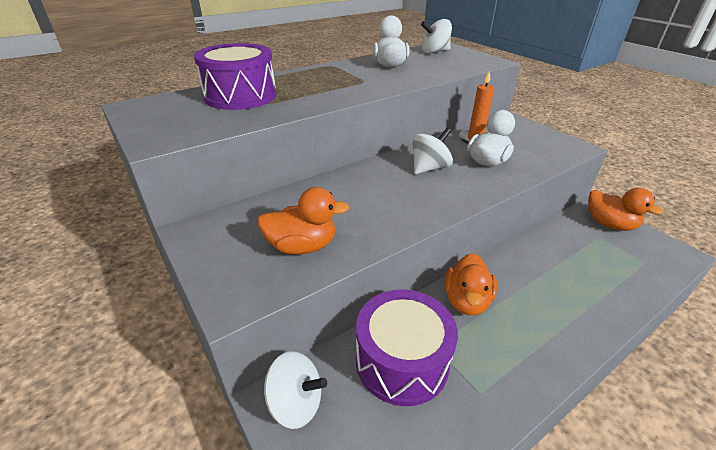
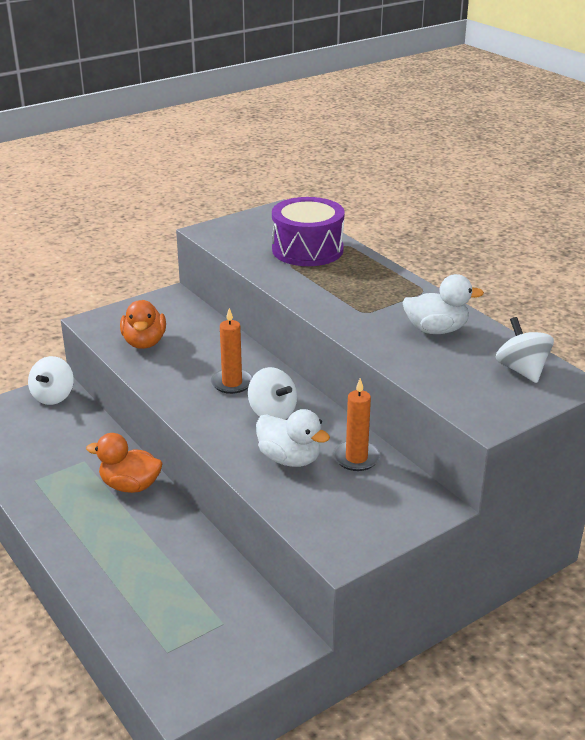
camera: 90 degrees right, 5 degrees down
(386, 187) = (232, 383): none -> orange candle
(402, 361) = (74, 443): purple drum -> none
(609, 224) = (252, 646): orange duck -> none

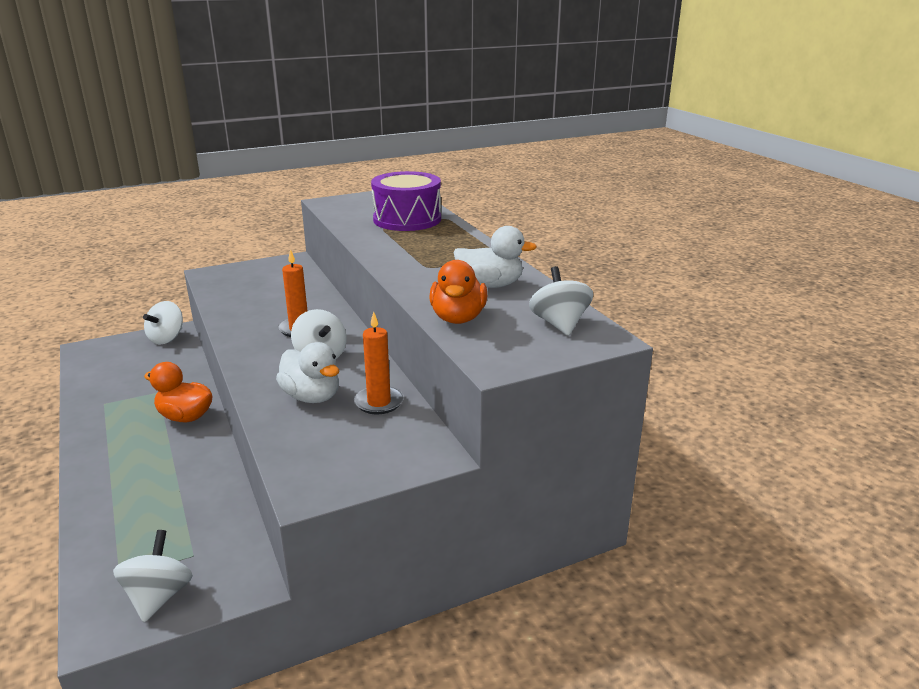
camera: 10 degrees right, 5 degrees down
(144, 342) = (242, 292): orange duck -> orange duck (458, 318)
(215, 664) = (159, 596): none -> white spinning top

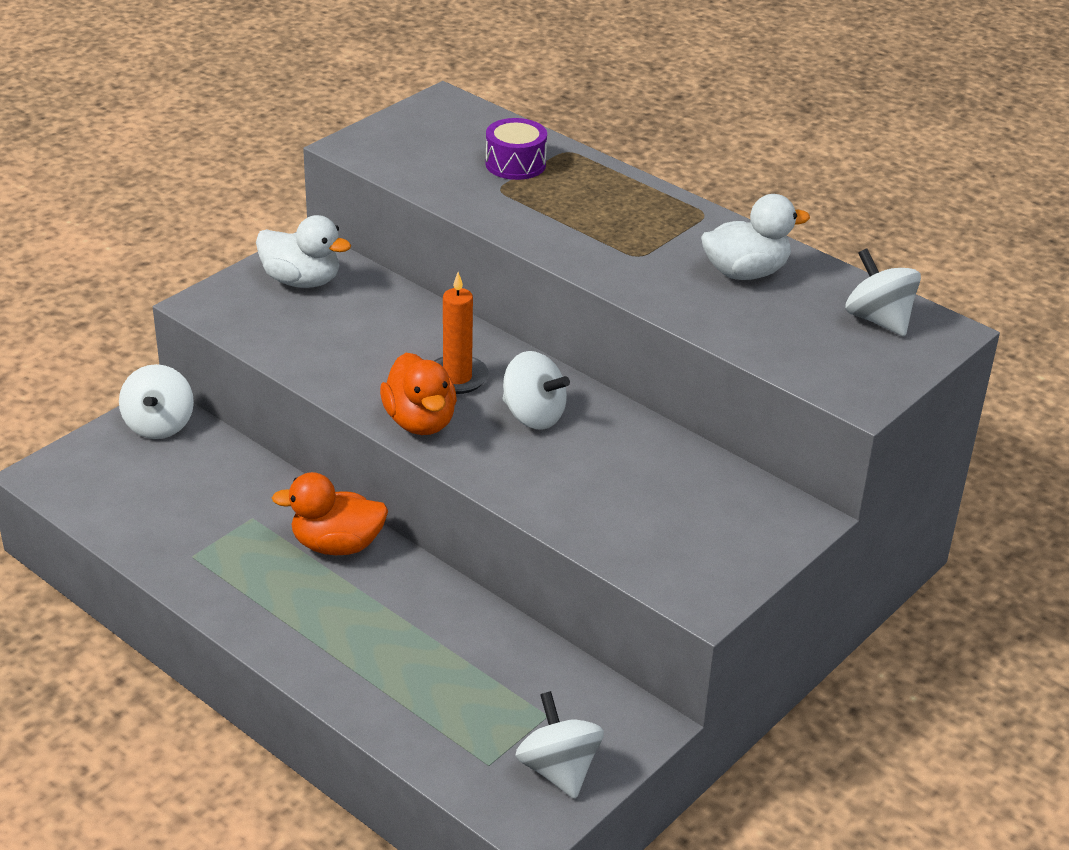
camera: 25 degrees left, 10 degrees up
(312, 397) = (585, 479): white duck -> white duck (302, 281)
(379, 402) = (673, 466): orange candle -> none
(407, 219) = (515, 164): purple drum -> purple drum, size x0.57
(458, 318) = (758, 337): orange duck -> orange duck (420, 422)

